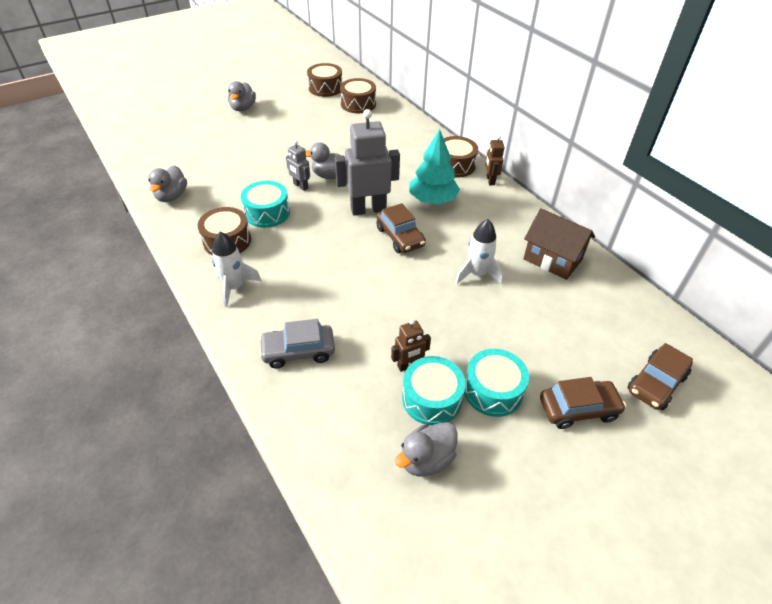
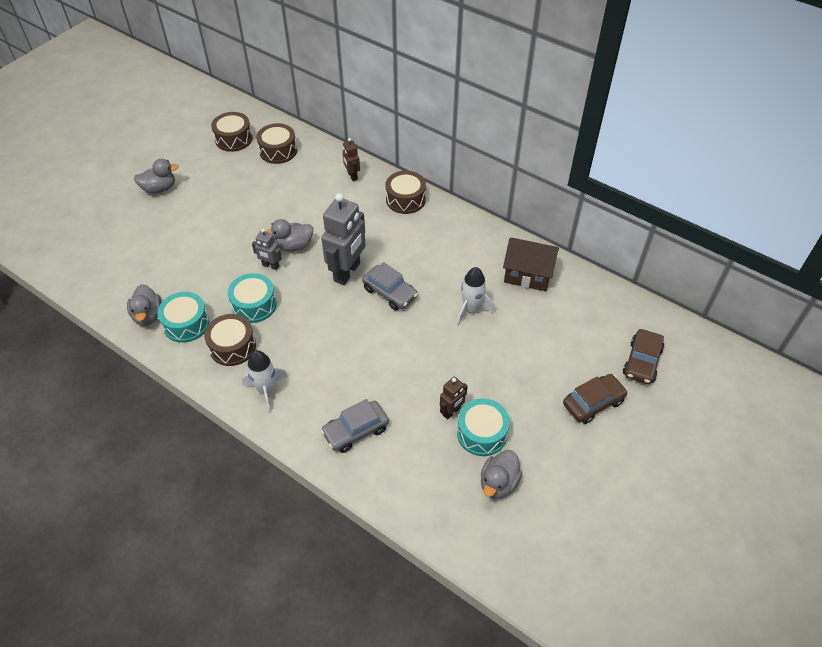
camera: 20 degrees left, 5 degrees up
(243, 108) = (159, 188): grey duck -> grey duck turned 90 degrees counterclockwise
(368, 209) = (347, 272): grey robot -> grey robot turned 150 degrees clockwise
(400, 237) = (390, 293): brown car -> grey car
(432, 200) = (401, 244): turquoise tree -> none
(490, 180) = (444, 207): brown robot -> brown robot (352, 176)
(493, 390) = (525, 410): turquoise drum -> turquoise drum (186, 324)

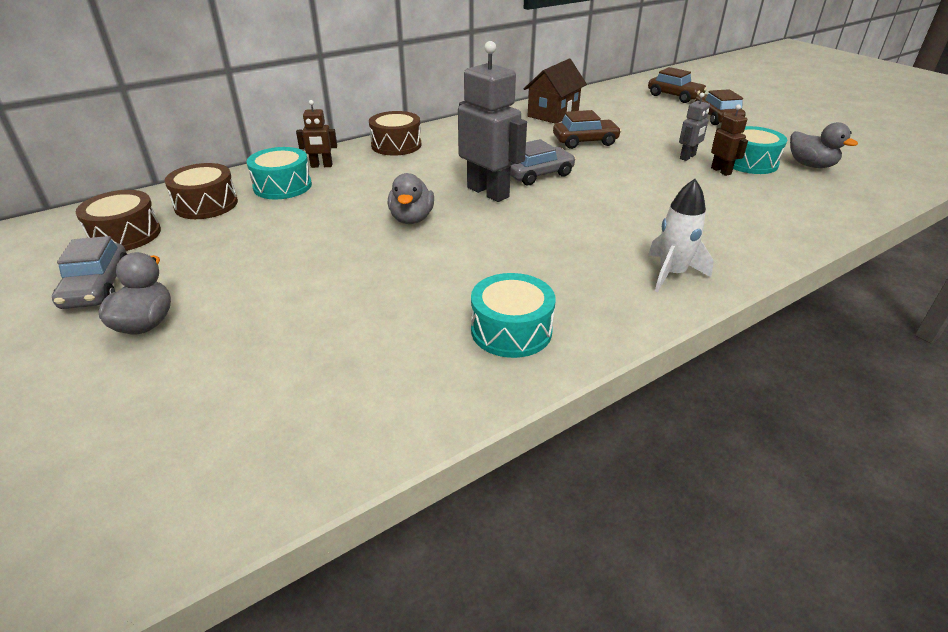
camera: 70 degrees left, 15 degrees down
(148, 315) = (467, 373): grey duck -> none
(232, 346) = (579, 291): brown drum -> none
(254, 305) = (505, 263): turquoise drum -> turquoise drum (282, 186)
(270, 266) = (437, 241): grey robot -> grey robot (688, 157)
(355, 431) = (745, 223): grey car -> grey car (97, 288)
(471, 309) = (585, 141): white rocket -> brown car

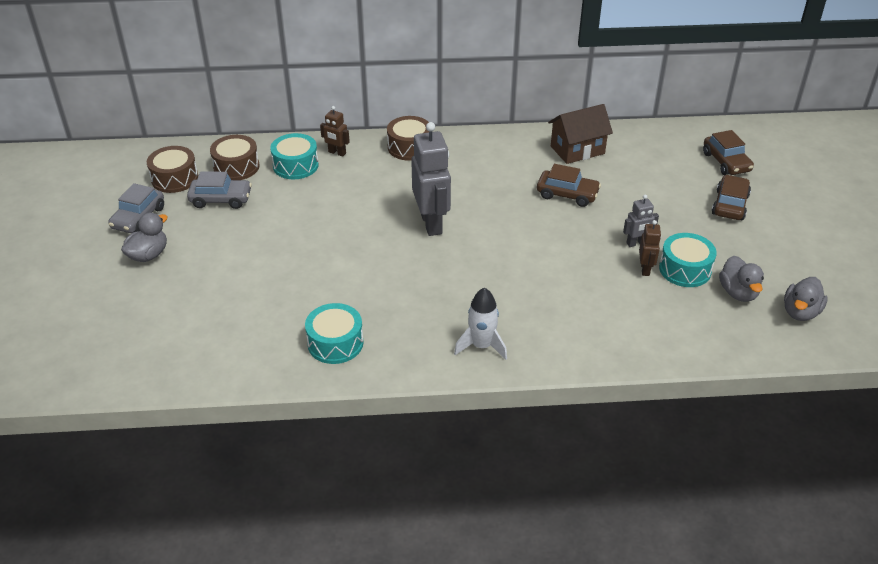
camera: 30 degrees right, 5 degrees up
(411, 219) = (355, 230): grey duck -> grey duck (800, 312)
(538, 174) = (488, 218): grey car -> grey car (221, 199)

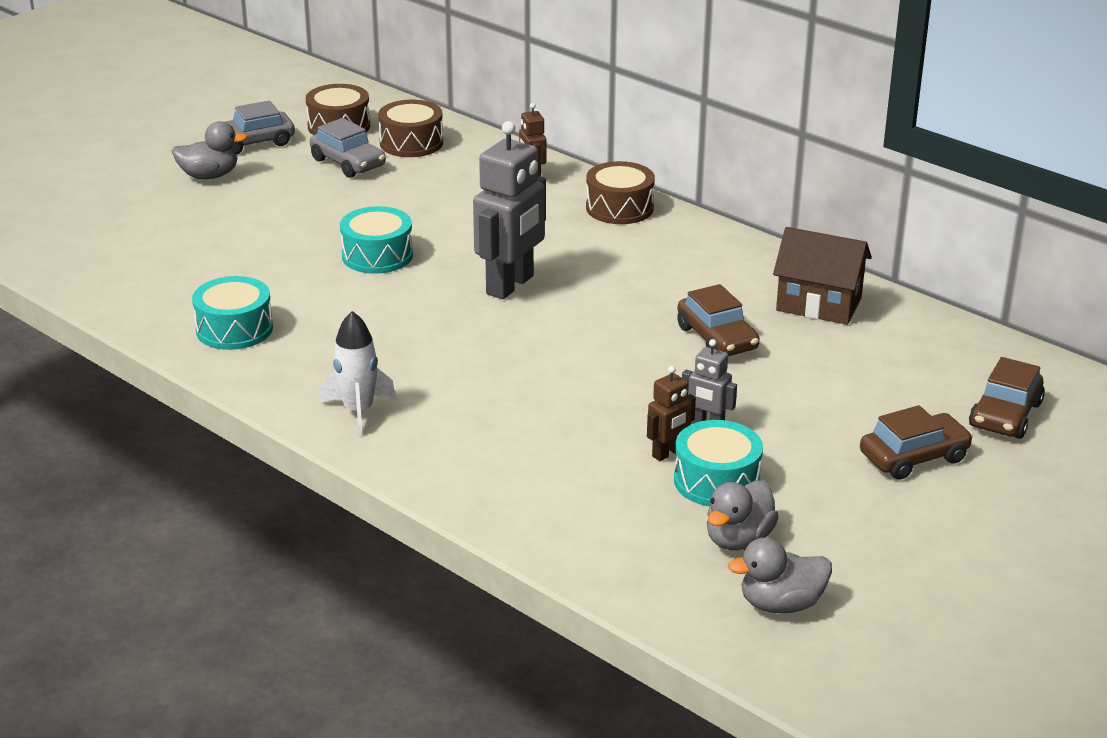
camera: 45 degrees right, 10 degrees down
(295, 165) = (470, 168): turquoise drum -> turquoise drum (377, 255)

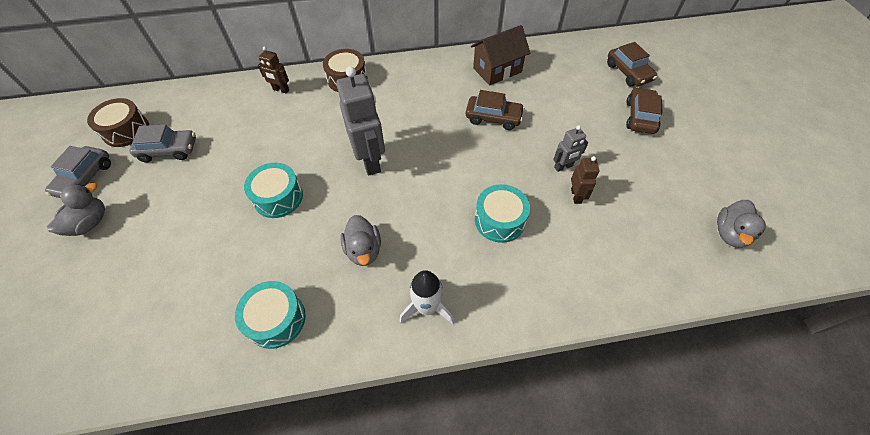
camera: 50 degrees left, 25 degrees up
(411, 143) = (186, 113): brown drum -> none
(716, 481) = (613, 193): turquoise drum -> turquoise drum (499, 220)
(738, 539) = (667, 216): grey duck -> grey duck (364, 250)

